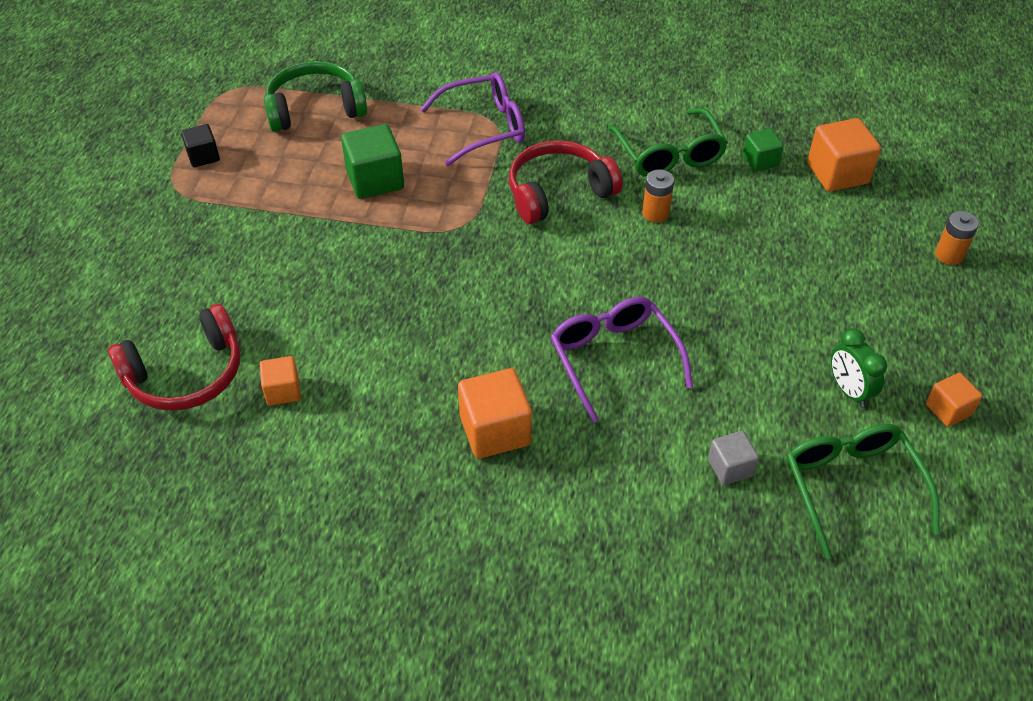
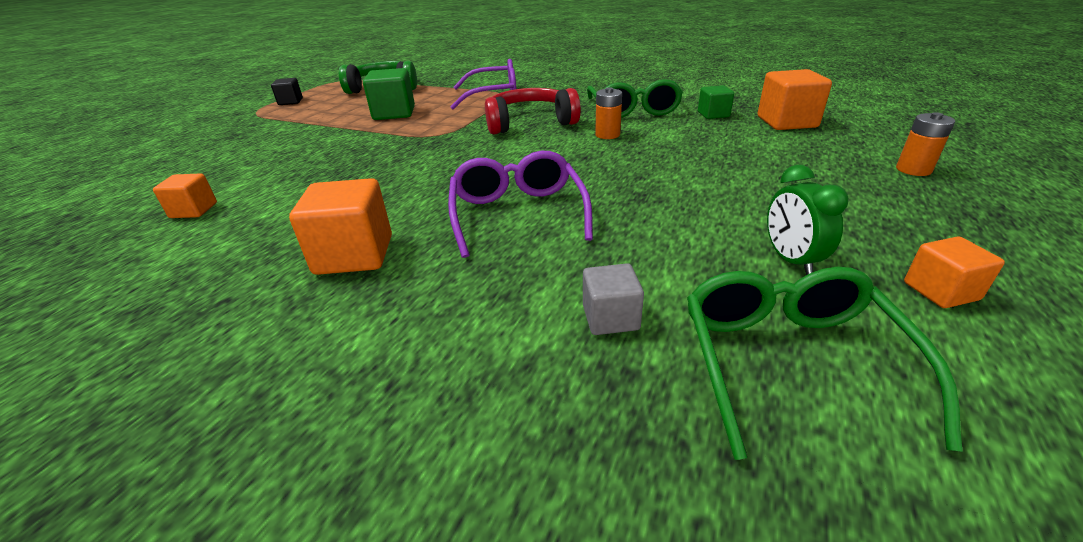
camera: 15 degrees right, 15 degrees down
(186, 374) = (134, 195): red headphones -> none

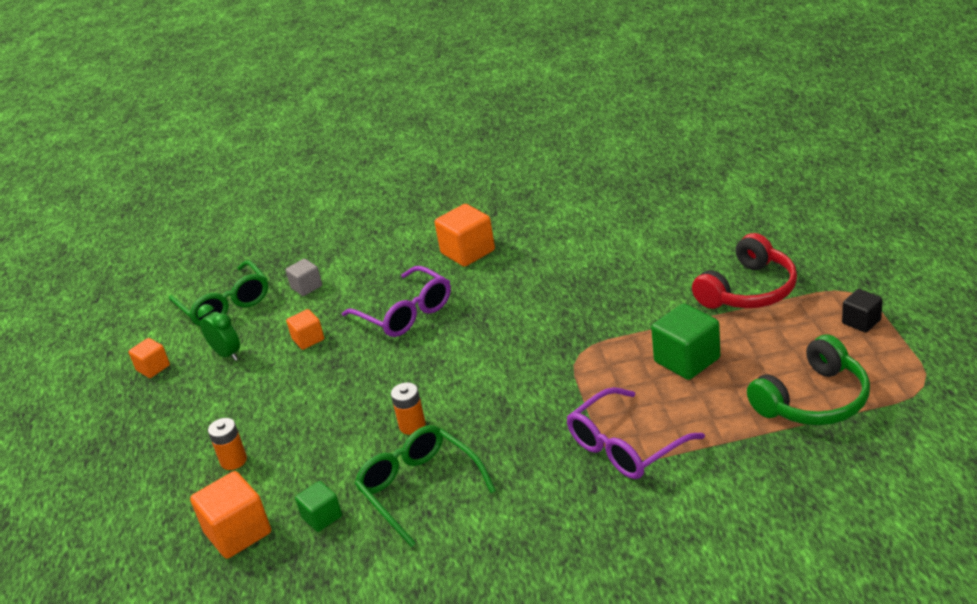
camera: 150 degrees right, 0 degrees up
(194, 210) = (621, 221): orange cube -> orange cube (308, 339)
(530, 123) = (511, 411): red headphones -> red headphones (748, 290)
(913, 170) = (132, 486): orange battery -> orange battery (233, 460)

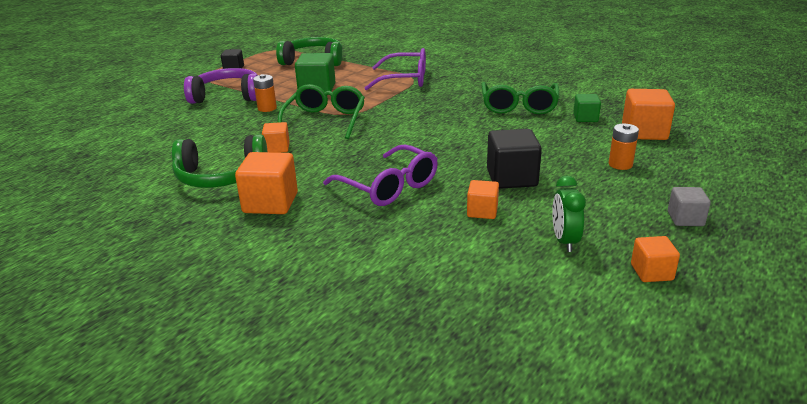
camera: 140 degrees left, 5 degrees down
(225, 304) = (520, 298): green glasses -> green glasses (325, 120)
(306, 287) = (423, 261): grey cube -> grey cube (685, 219)
(318, 382) = (511, 178): none -> black cube
(405, 313) = (389, 187): purple glasses -> purple glasses turned 135 degrees clockwise
(412, 425) = (485, 128): orange battery -> orange battery (267, 108)
(545, 241) = (221, 176): none -> green headphones
(559, 282) = (277, 148): none -> orange cube
(748, 290) = (227, 96): red headphones -> purple headphones

